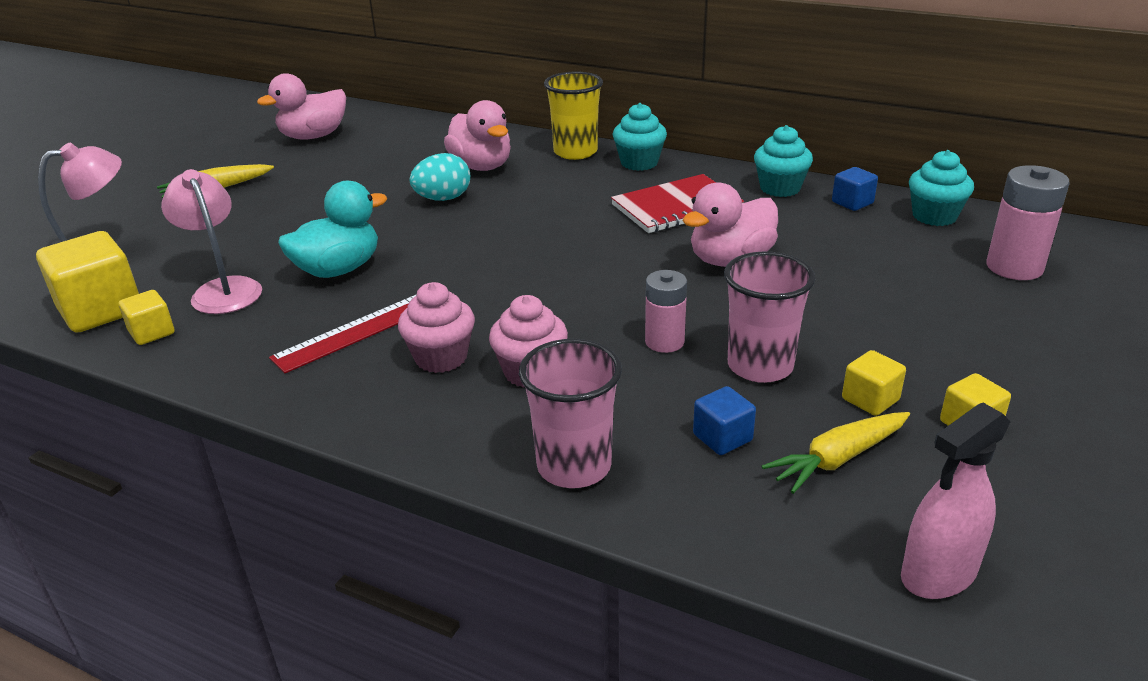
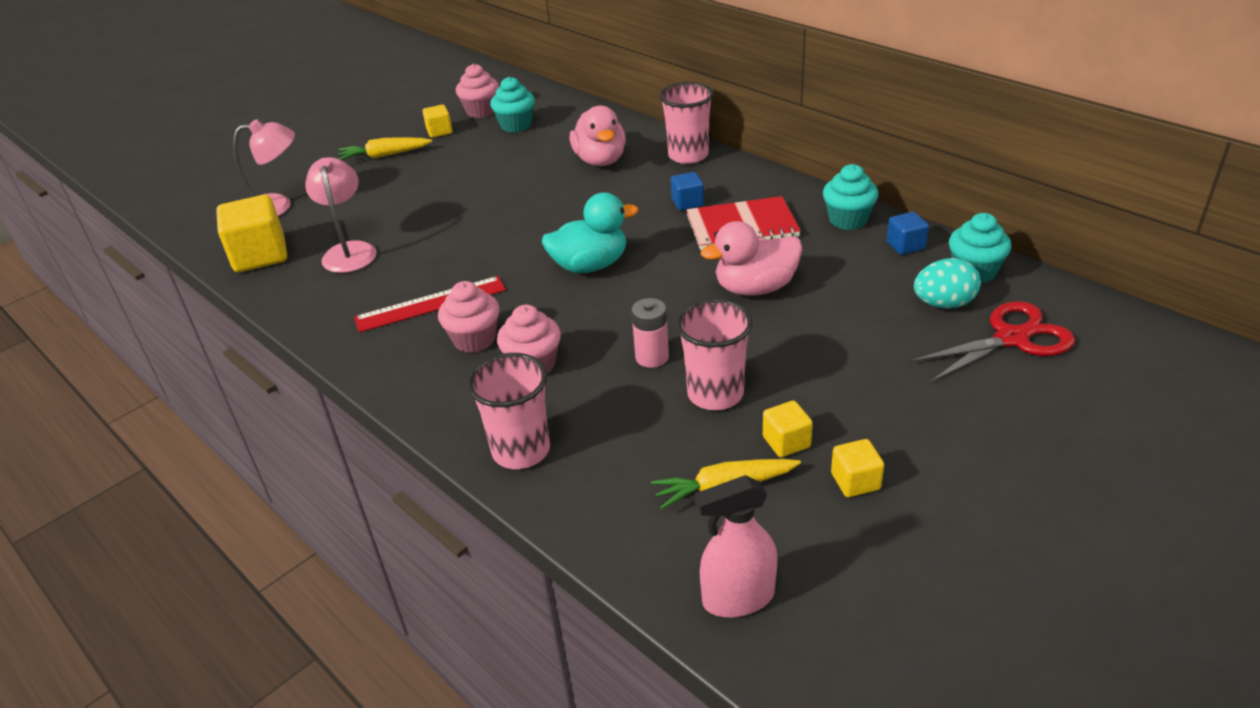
camera: 20 degrees right, 5 degrees up
(152, 332) = (286, 281): yellow cube -> yellow cube (439, 131)
(313, 136) = (481, 111): pink duck -> pink cupcake
(338, 269) = (439, 246): turquoise duck -> turquoise duck (590, 265)
(443, 199) = (552, 190): turquoise egg -> turquoise egg (943, 304)
(575, 152) = (688, 155): yellow cup -> pink cup
(639, 163) = (737, 175): turquoise cupcake -> turquoise cupcake (516, 125)
(722, 438) = (645, 451): blue cube -> blue cube (687, 203)
(1014, 267) = (1012, 338): pink battery -> red scissors

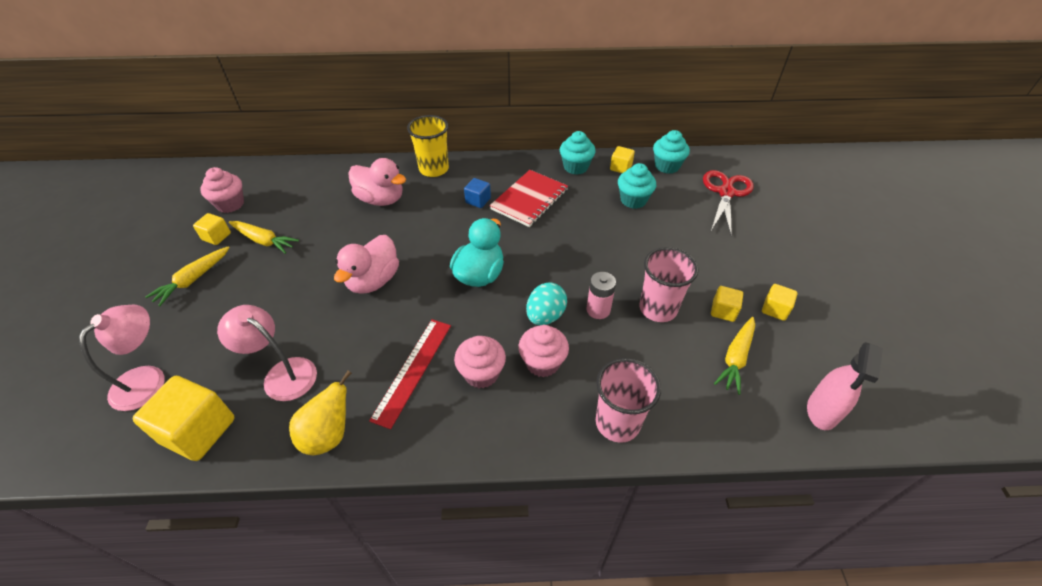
camera: 50 degrees left, 10 degrees up
(320, 309) = (329, 435): none -> yellow pear
(466, 150) = (264, 241): none -> yellow carrot
(516, 125) = (277, 202): turquoise cupcake -> turquoise cupcake (633, 200)
(688, 155) = (434, 169): pink cup -> yellow cup
(755, 288) = (588, 233): pink duck -> pink duck (373, 281)
(905, 245) = (620, 168): blue cube -> yellow cube
(943, 304) = (678, 191): turquoise egg -> turquoise egg (545, 316)

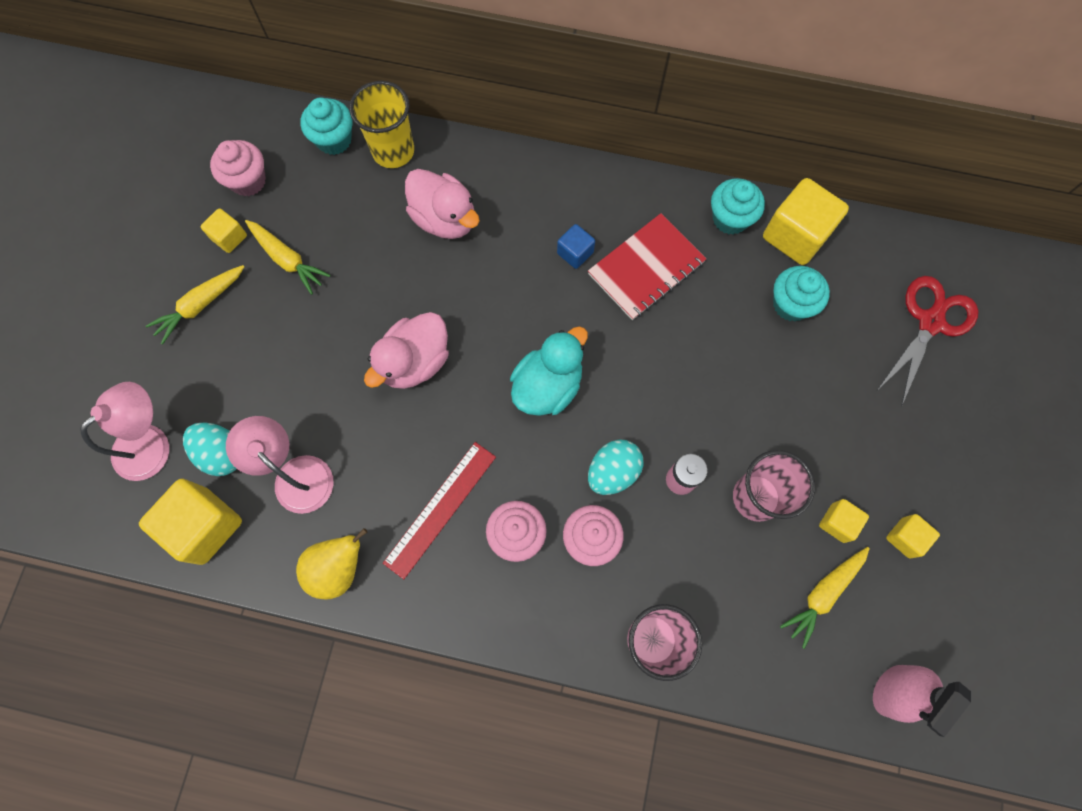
camera: 15 degrees right, 25 degrees up
(214, 373) = (222, 453): none -> turquoise egg
(434, 169) = (527, 175): yellow cup -> yellow cup (393, 151)
(620, 168) = (795, 235): yellow cube -> yellow cube, size x1.91
(667, 166) = (865, 248): turquoise cupcake -> turquoise cupcake (334, 140)

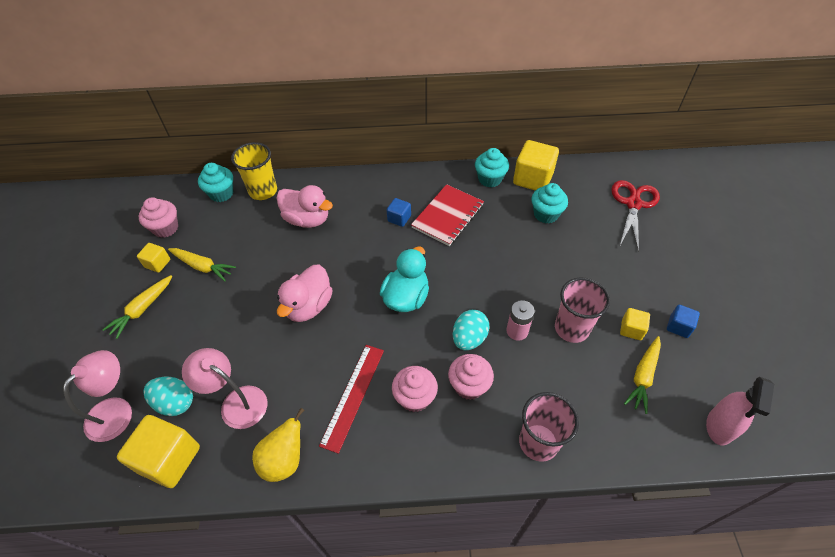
camera: 15 degrees left, 20 degrees down
(905, 538) = (678, 326): yellow cube -> blue cube

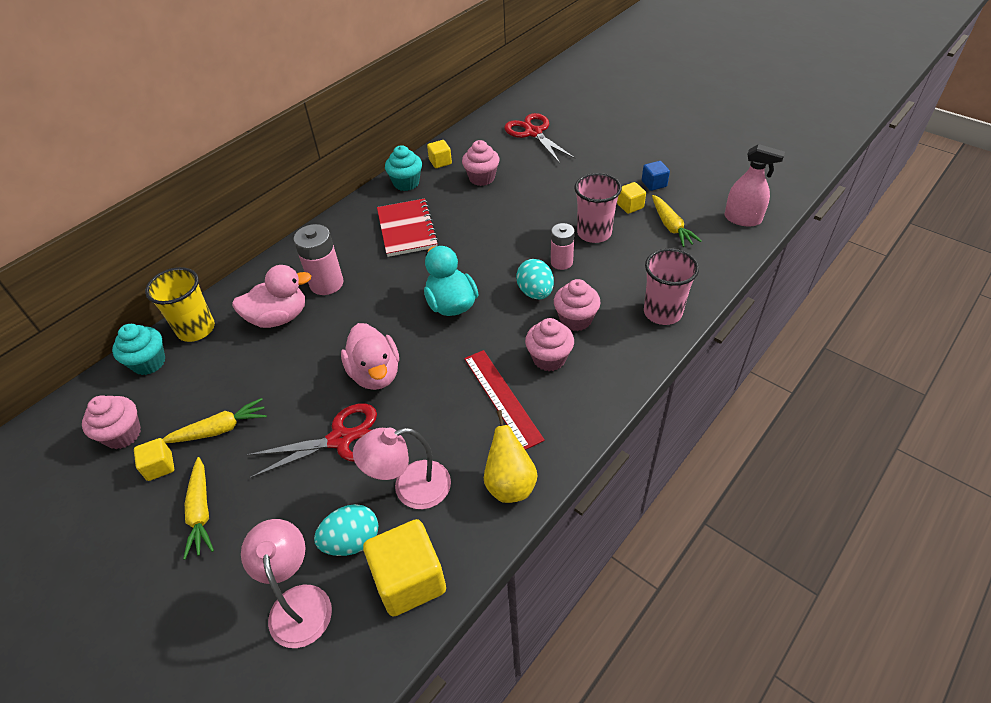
camera: 45 degrees left, 5 degrees down
(243, 332) = (341, 439): none -> red scissors
(357, 217) = (326, 283): none -> pink battery
(399, 218) = (367, 258): blue cube -> none
(533, 179) = (440, 162): yellow cube -> yellow cube, size x0.52
(546, 214) = (482, 178): turquoise cupcake -> pink cupcake
(719, 426) = (742, 219): pink spray bottle -> pink spray bottle turned 45 degrees counterclockwise

